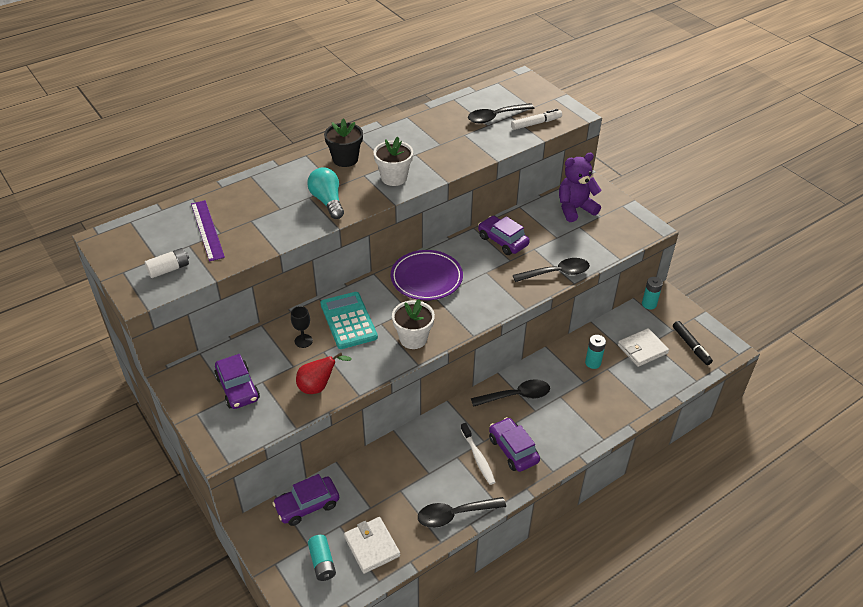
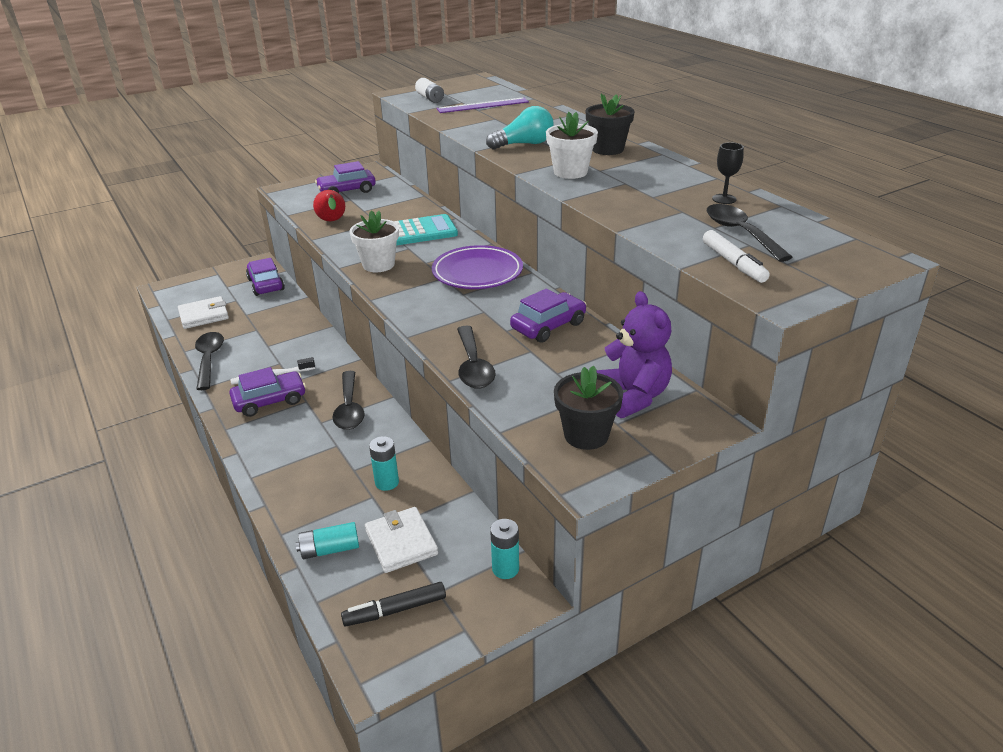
camera: 95 degrees right, 10 degrees down
(303, 341) = (395, 213): black goblet -> black goblet (724, 199)
(322, 562) = (204, 293): turquoise battery -> turquoise battery (330, 549)
(614, 227) = (586, 435): none -> black flower pot

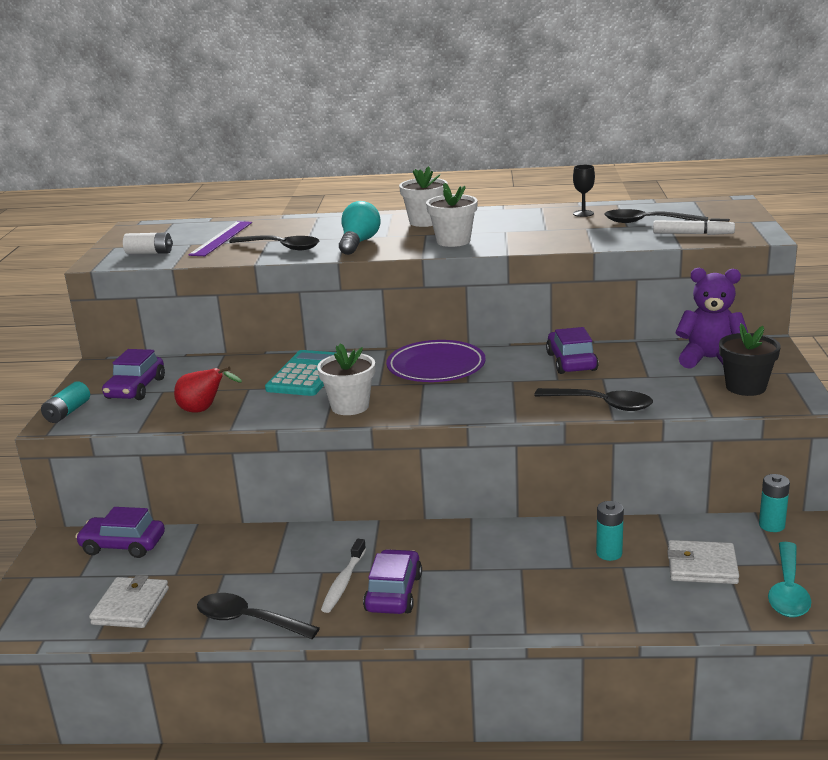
camera: 55 degrees left, 10 degrees down
(330, 549) = (683, 607): turquoise battery -> turquoise battery (68, 412)
(349, 408) = (464, 546): black spoon -> black spoon (281, 247)
(395, 610) = (788, 590): black marker -> turquoise spoon
(607, 149) = (425, 222): black flower pot -> white flower pot

